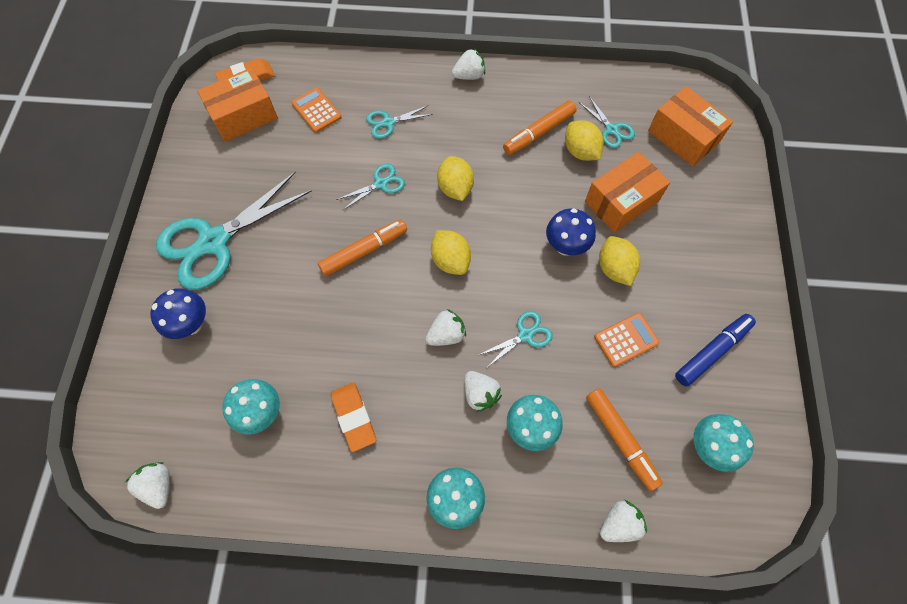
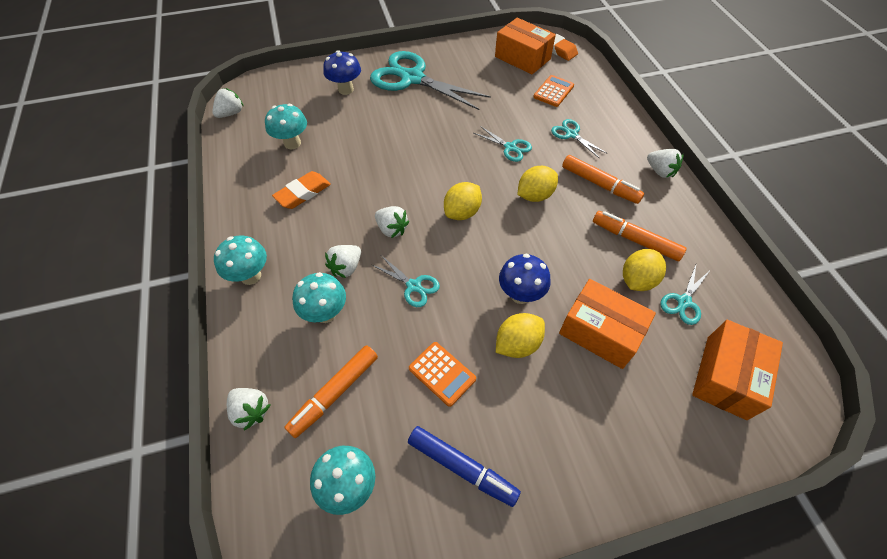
camera: 70 degrees right, 10 degrees down
(364, 251) = (444, 156): orange marker -> orange marker (599, 184)

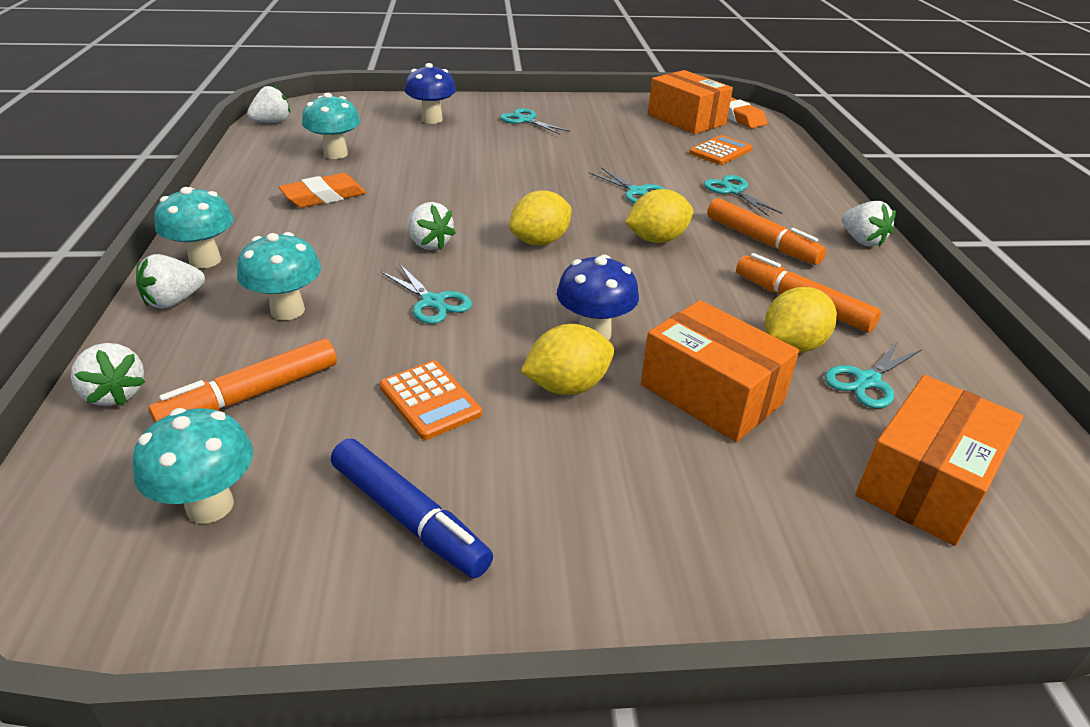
camera: 10 degrees right, 20 degrees down
(346, 267) = (343, 271): white strawberry -> white strawberry (174, 301)
(412, 78) = (526, 120): turquoise scissors -> turquoise scissors, size x0.45

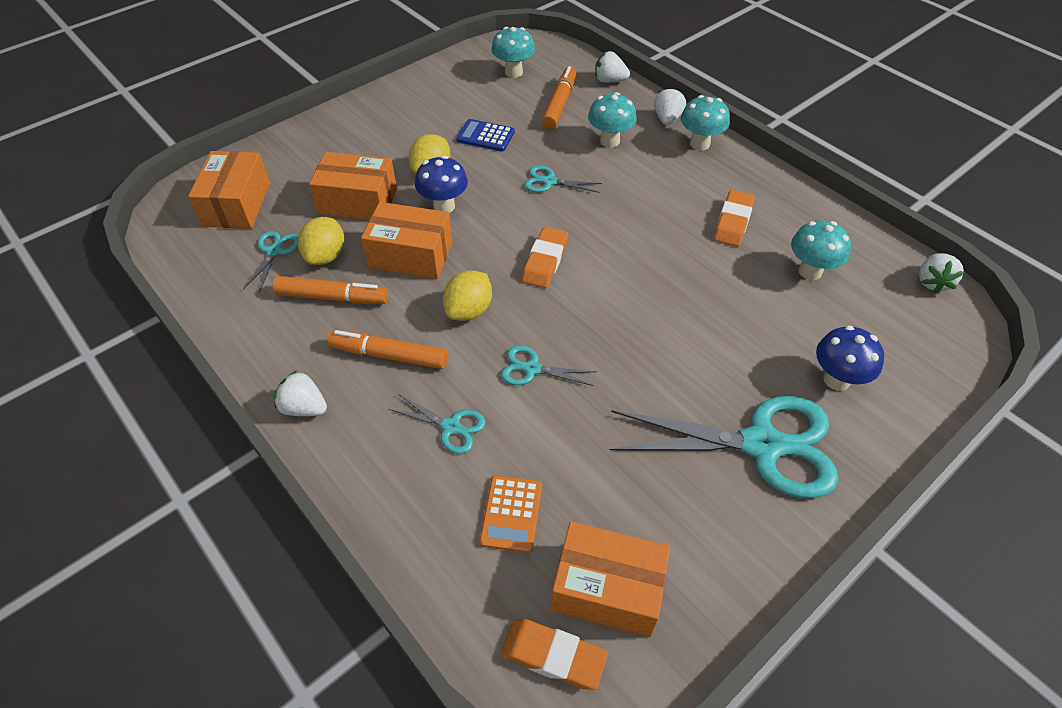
camera: 145 degrees right, 15 degrees up
(409, 517) = (443, 99): blue marker -> none
(429, 244) = (608, 220): white strawberry -> none
(430, 400) = (485, 136): orange calculator -> blue calculator
(526, 120) = (761, 445): turquoise scissors -> turquoise scissors, size x2.21
(540, 241) = (545, 261): yellow lemon -> orange eraser
(681, 303) = (411, 255): none -> orange box

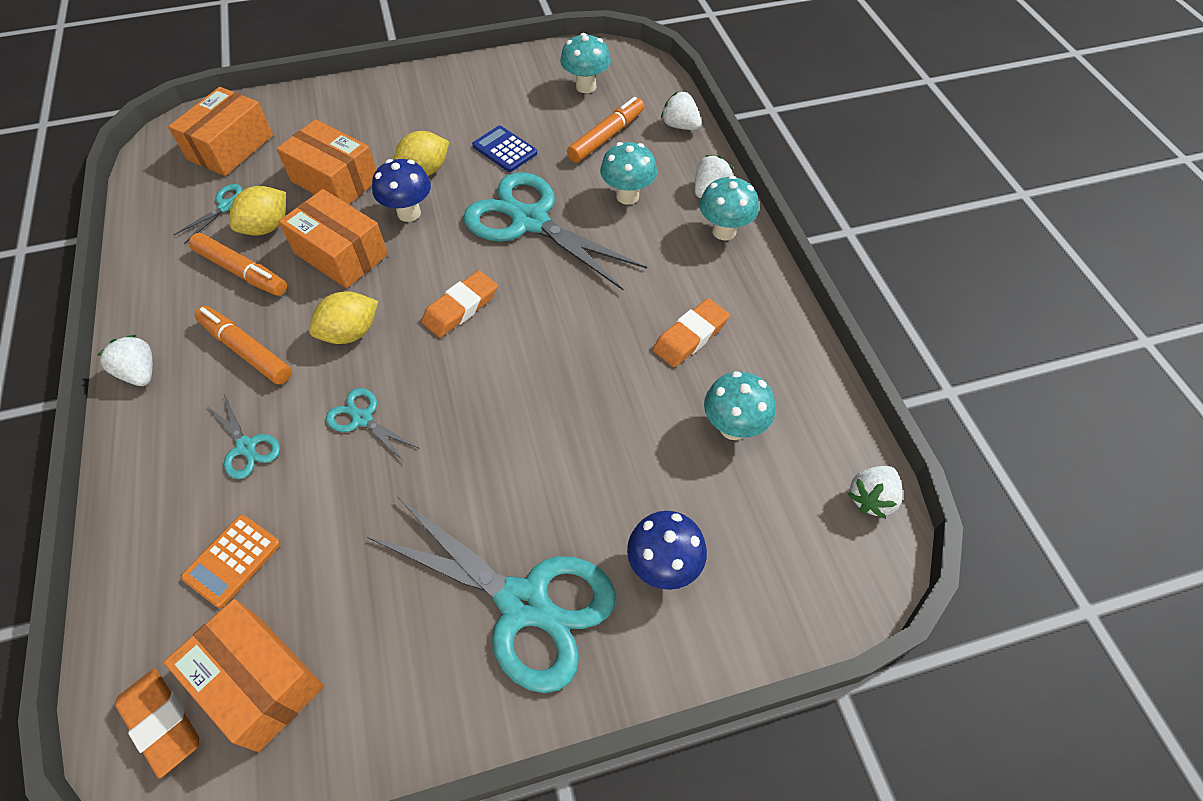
camera: 25 degrees right, 5 degrees up
(549, 182) = (530, 221): turquoise scissors -> turquoise scissors, size x2.21

